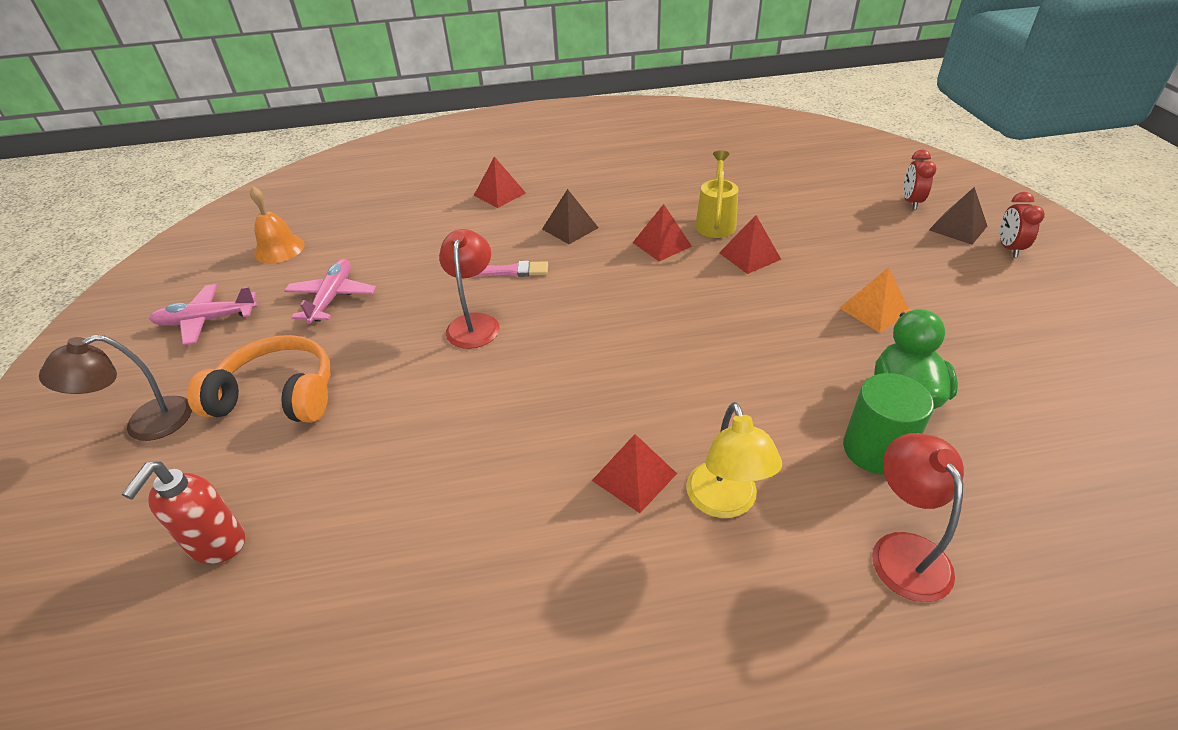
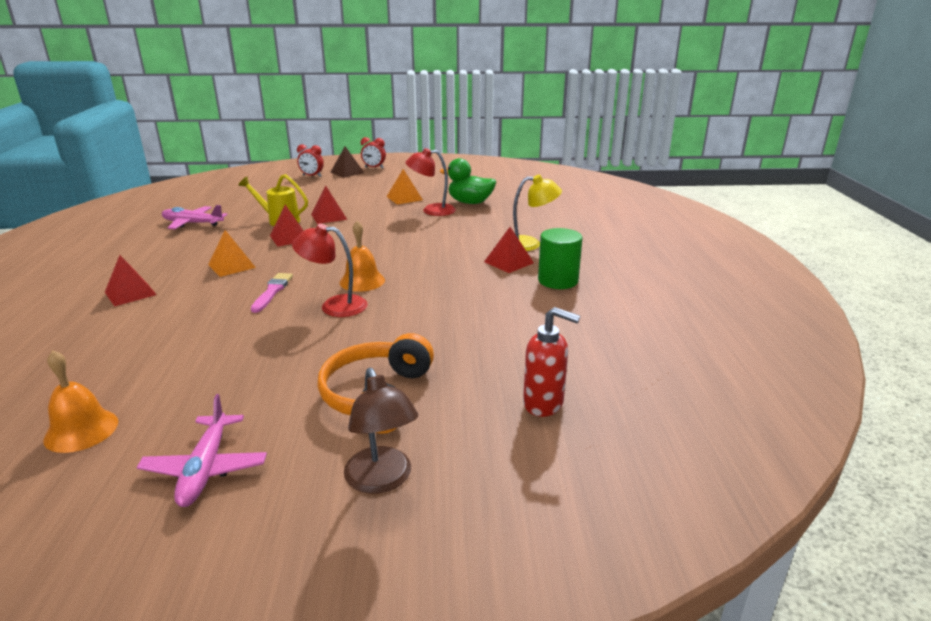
camera: 85 degrees left, 15 degrees down
(332, 298) = (235, 379): pink plane -> pink plane (192, 223)
(542, 330) = (362, 281): none -> orange bell
(570, 228) = (231, 266): brown pyramid -> orange pyramid
(875, 450) = (504, 213): green cylinder -> green cylinder (558, 281)
(903, 551) = (560, 217): red lamp -> red lamp (431, 210)

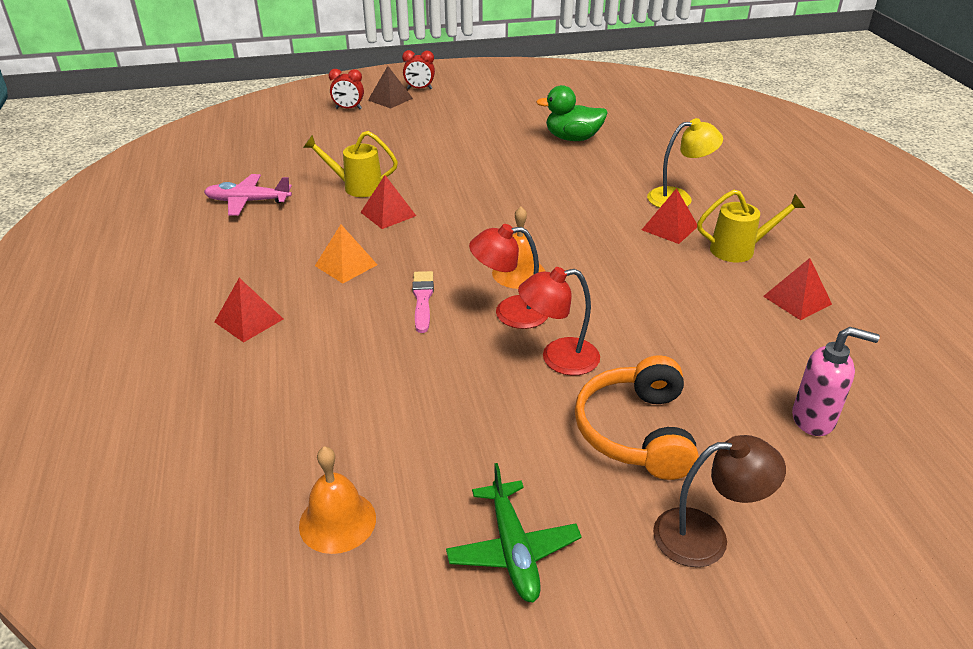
camera: 10 degrees left, 10 degrees up
(206, 468) = (513, 550): pink plane -> green plane
(329, 216) = (414, 175): red pyramid -> red pyramid (797, 300)
(382, 480) = (706, 536): brown lamp -> brown lamp turned 60 degrees counterclockwise
(404, 198) = (489, 137): orange pyramid -> none
(431, 210) = (534, 155): red lamp -> red lamp (558, 358)
(544, 404) = (814, 419): red soap dispenser -> pink soap dispenser
(558, 281) = (738, 250): green cylinder -> yellow watering can

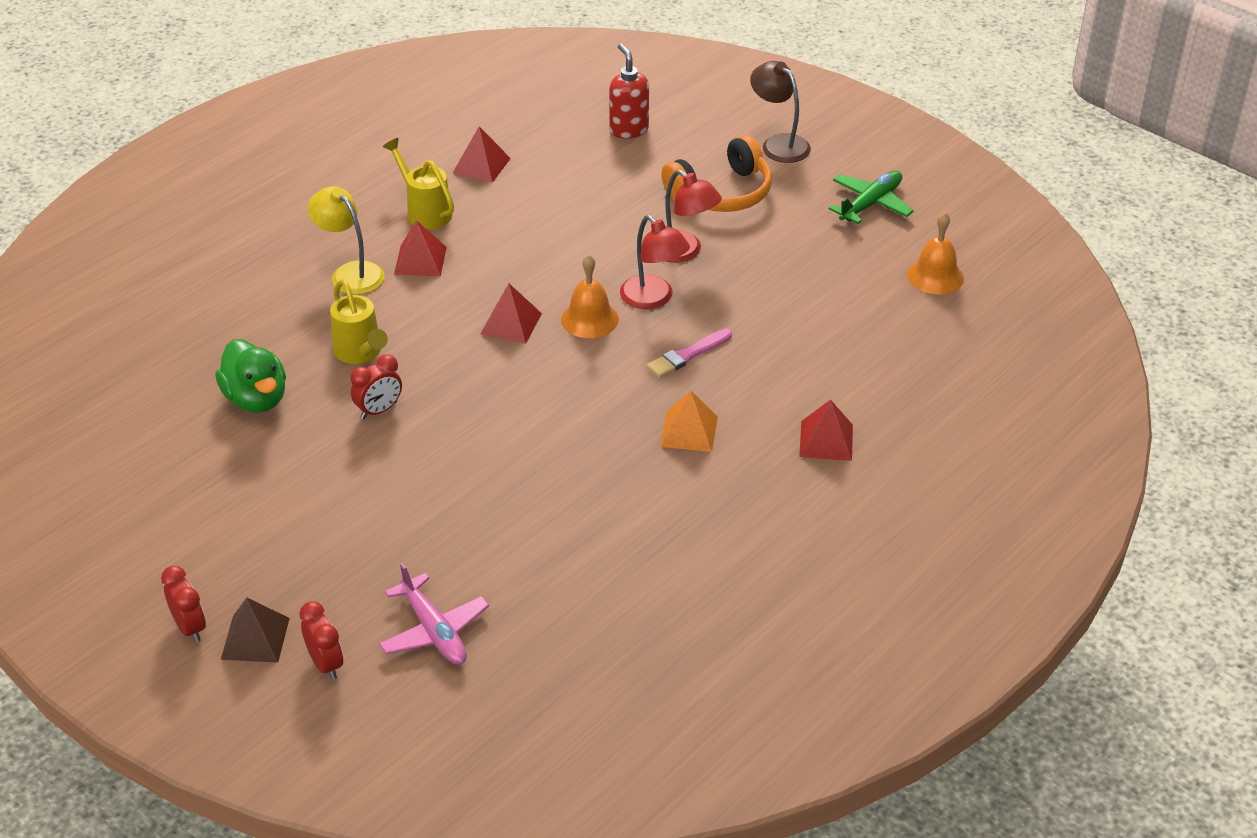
camera: 125 degrees left, 5 degrees up
(248, 201) = (656, 585): pink plane -> pink plane (434, 631)
(357, 187) = (539, 514): yellow watering can -> yellow watering can (360, 352)
(388, 214) = (572, 456): red pyramid -> red pyramid (511, 323)
(516, 168) = (379, 410): none -> red clock
(814, 419) = (628, 130): pink soap dispenser -> red soap dispenser

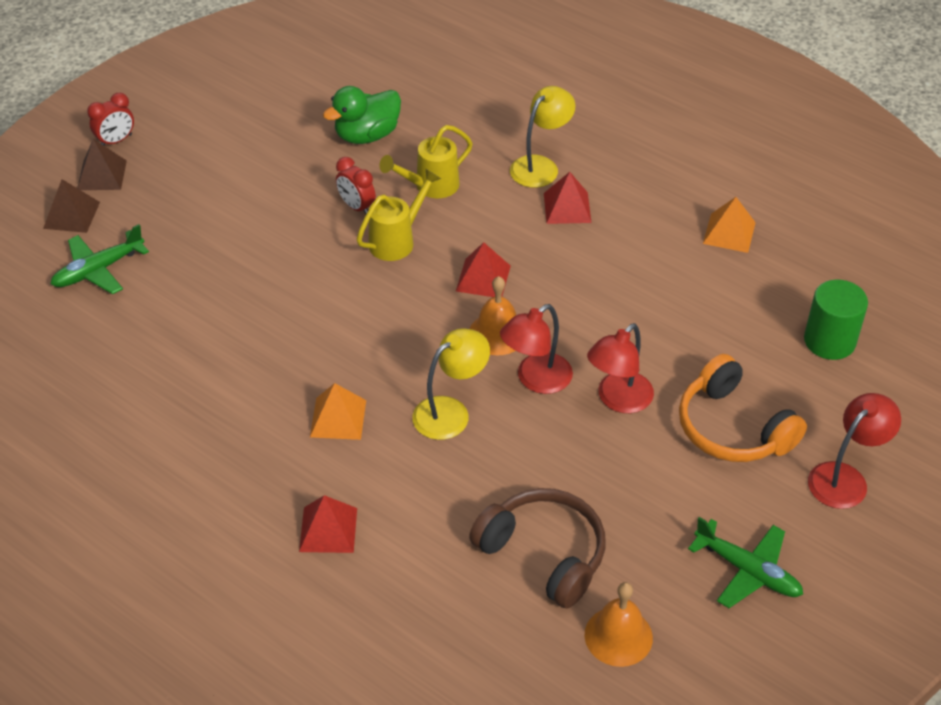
camera: 85 degrees right, 5 degrees up
(326, 664) = (71, 215): red clock -> brown pyramid
(425, 212) = (642, 202): yellow watering can -> yellow watering can (396, 241)
(434, 631) = (98, 270): pink plane -> green plane
(481, 165) = (729, 233): red pyramid -> orange pyramid
(628, 130) = (829, 341): red soap dispenser -> green cylinder
(687, 355) = (450, 412): pink brush -> yellow lamp
(779, 144) = (845, 478): brown lamp -> red lamp
(854, 309) = (544, 554): none -> brown headphones

